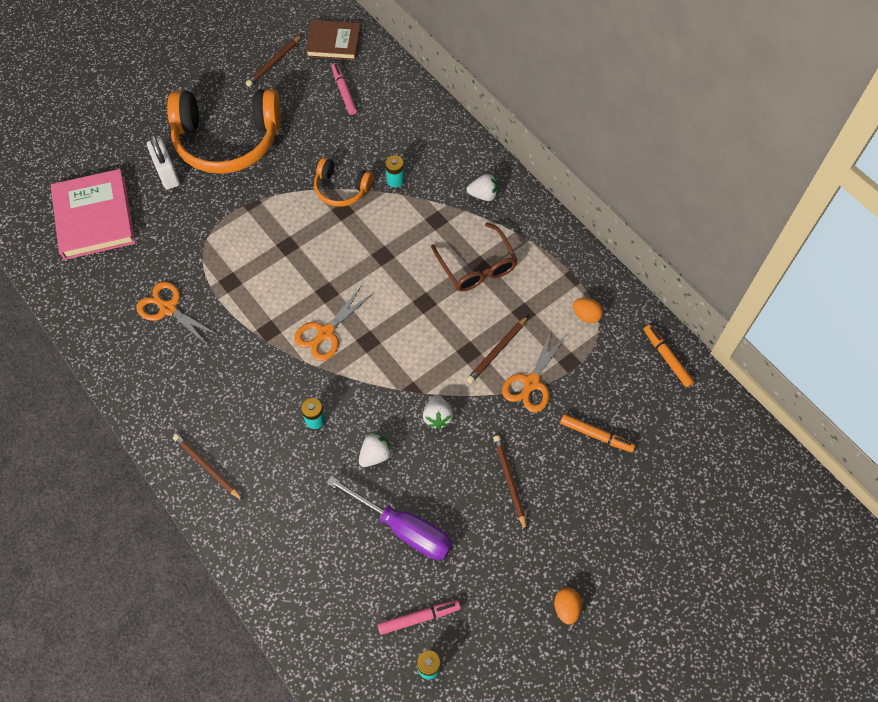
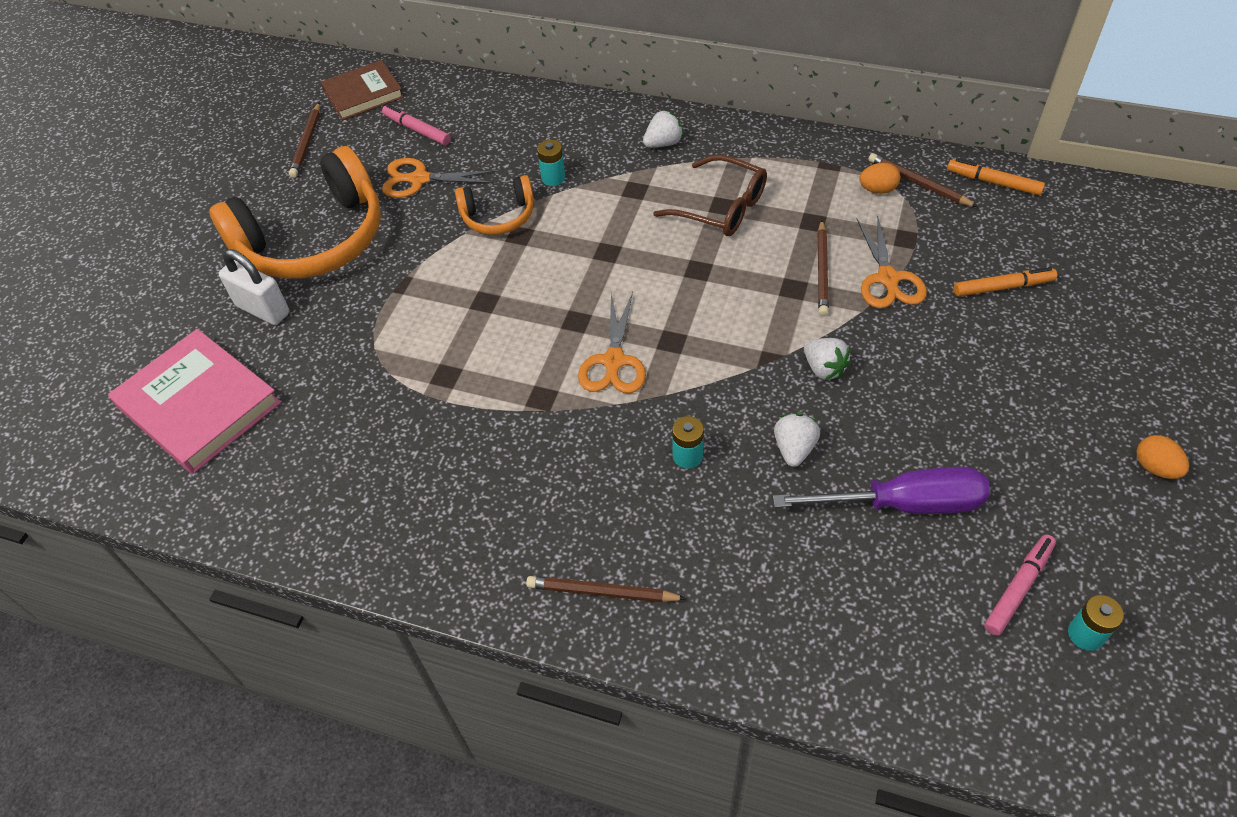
camera: 30 degrees left, 10 degrees down
(168, 309) = (389, 448): orange scissors -> orange scissors (419, 179)
(509, 481) = (965, 383): brown pencil -> brown pencil (918, 183)

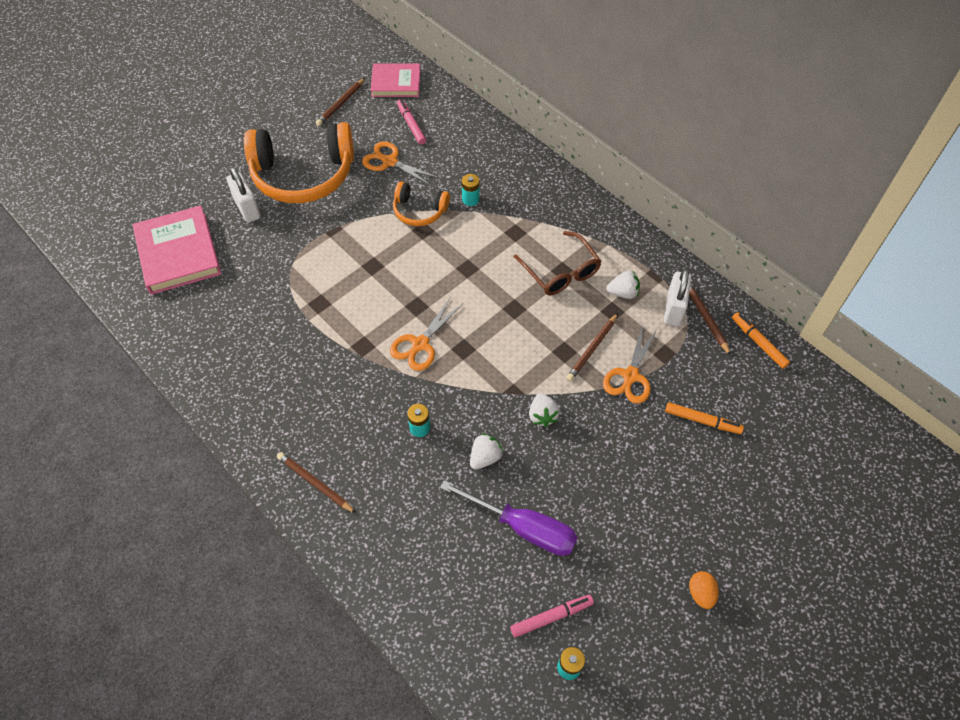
camera: 25 degrees right, 5 degrees up
(363, 94) = (396, 83): brown book -> pink book
(663, 143) = (557, 207): white strawberry -> white strawberry (623, 293)
(877, 190) = (673, 309): orange egg -> white padlock

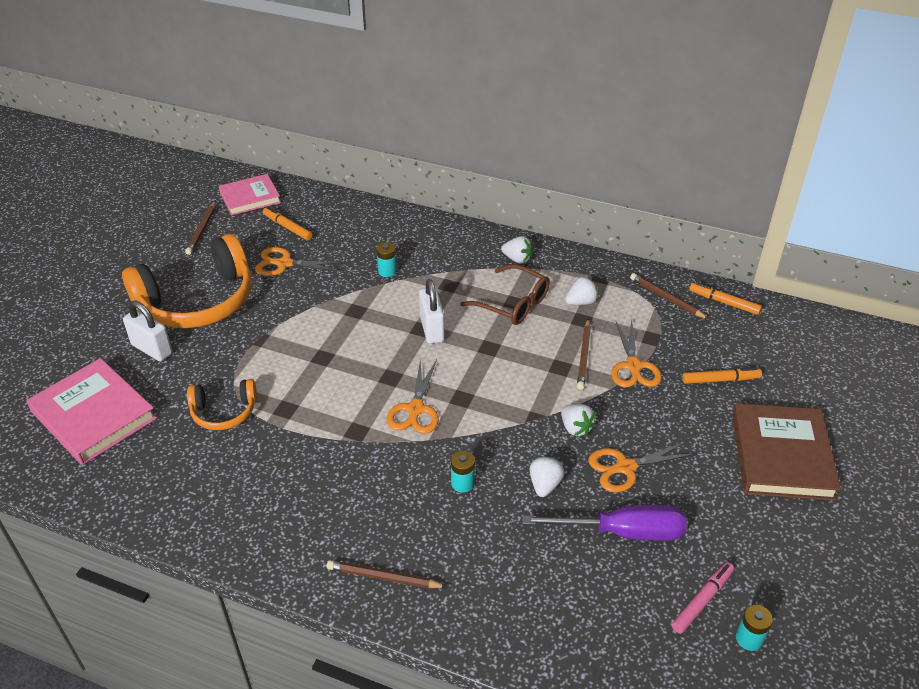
camera: 25 degrees left, 15 degrees down
(411, 125) = (287, 227): pink marker -> orange marker
(419, 211) = (341, 296): orange headphones -> orange headphones (224, 412)
(562, 470) = (625, 467): none -> orange scissors
(591, 227) = (517, 259): none -> white strawberry
(673, 309) = (634, 300): white padlock -> white padlock (432, 329)
(701, 593) = (818, 521): orange egg -> none
(709, 518) = (781, 456): none -> brown book

